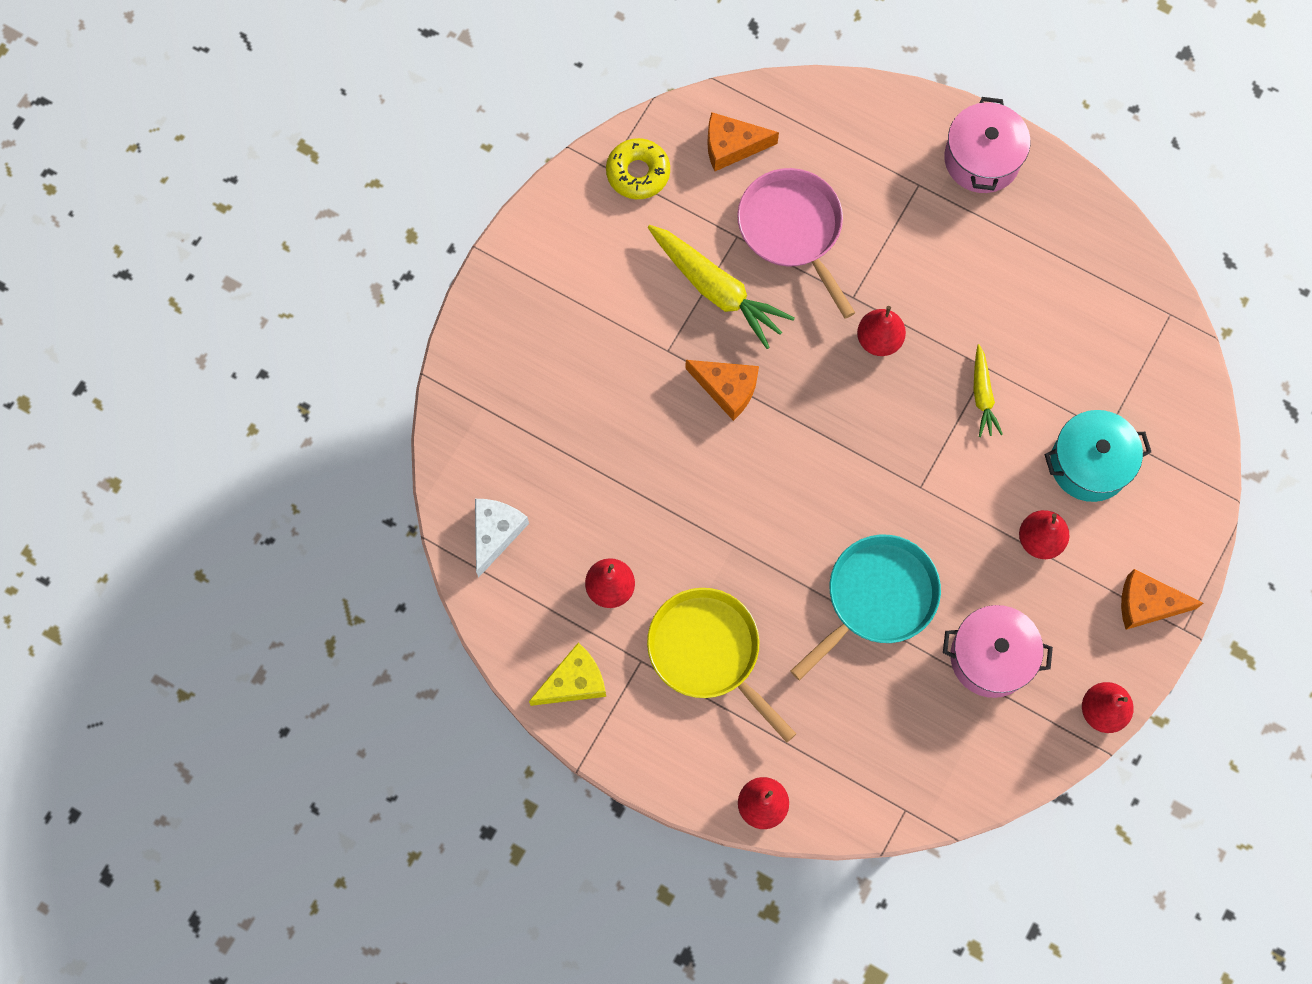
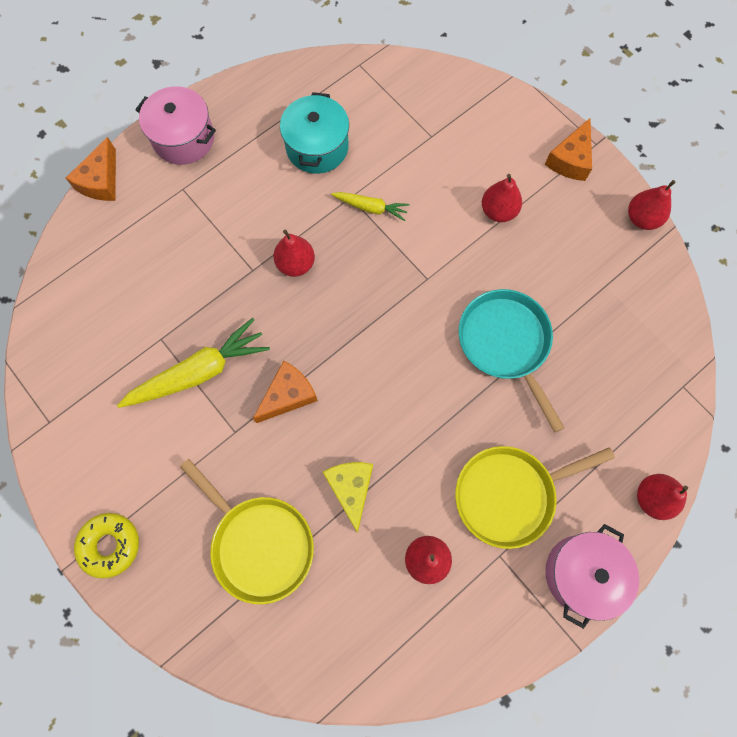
camera: 70 degrees left, 0 degrees up
(495, 533) = (340, 648): white cheese -> none
(565, 418) = (259, 543): none -> yellow pan
(574, 682) = (500, 624): yellow cheese -> yellow cheese (351, 489)
(638, 173) = (65, 398): yellow donut -> yellow donut (110, 545)
(732, 146) = (81, 314): orange cheese -> orange cheese (101, 181)
(793, 229) = (175, 293): pink pan -> none
(991, 657) = (579, 279): pink pot -> pink pot (582, 574)
(1089, 464) = (451, 157): turquoise pot -> turquoise pot (317, 147)

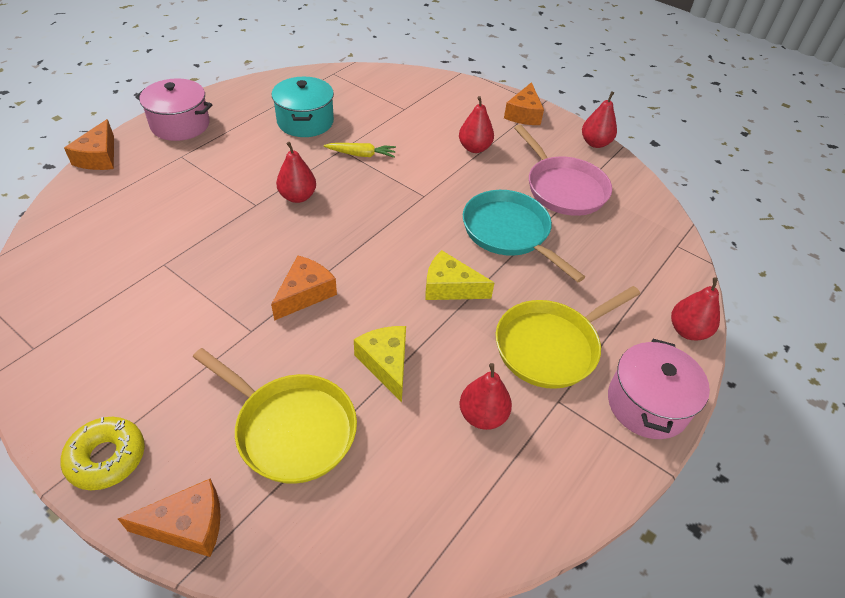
camera: 15 degrees left, 25 degrees down
(170, 618) = (187, 525): none -> orange cheese
(199, 372) = (207, 286): yellow carrot -> none
(428, 408) = (450, 287): none -> yellow cheese
(582, 286) = (563, 188): none -> pink pan

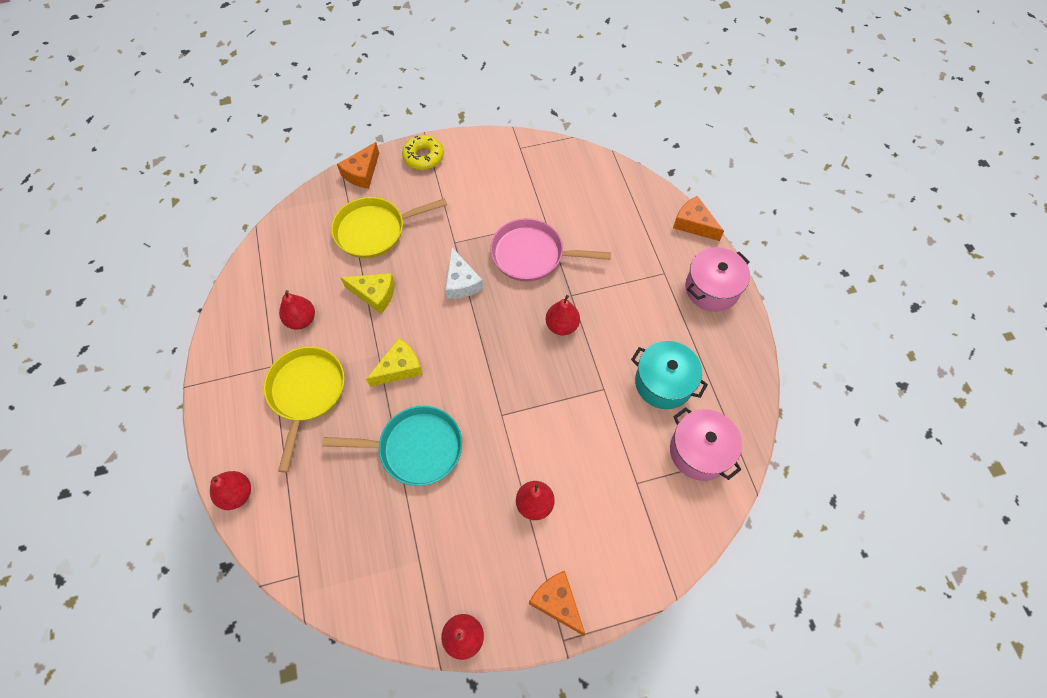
camera: 130 degrees right, 15 degrees up
(305, 294) = (461, 282): orange cheese -> white cheese
(361, 155) = (586, 400): yellow carrot -> none
(563, 188) = (429, 539): pink pan -> pink pan (532, 255)
(647, 404) = (225, 413): pink pot -> pink pot (699, 451)

